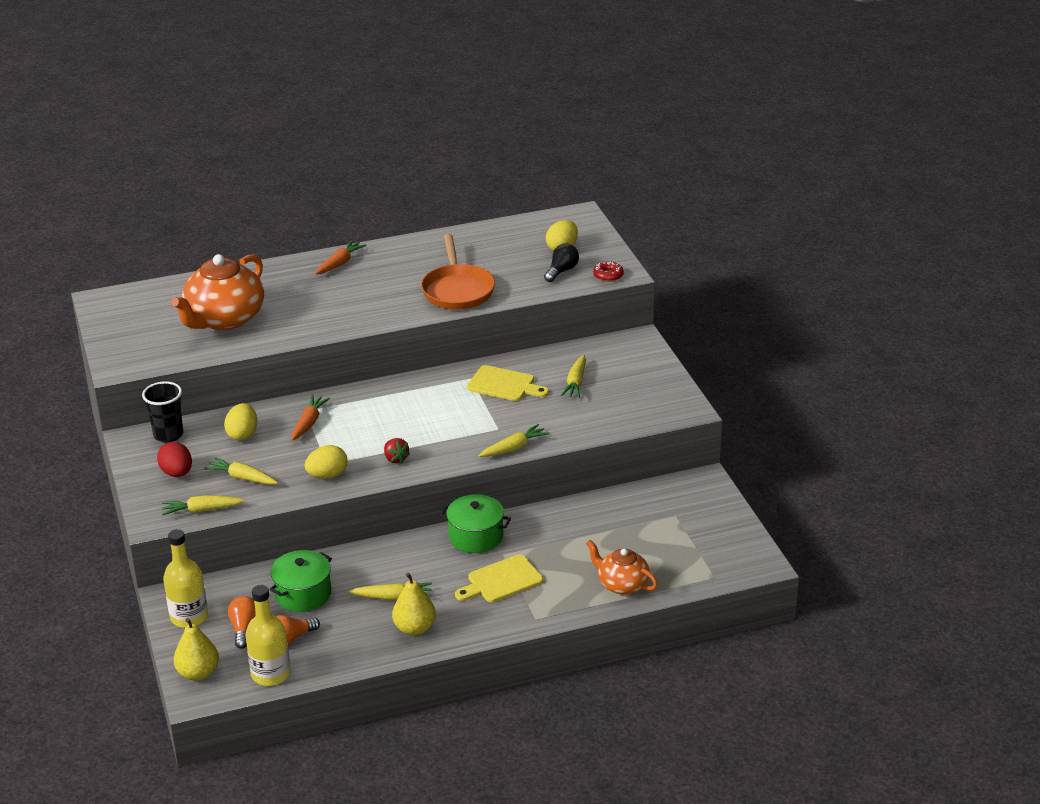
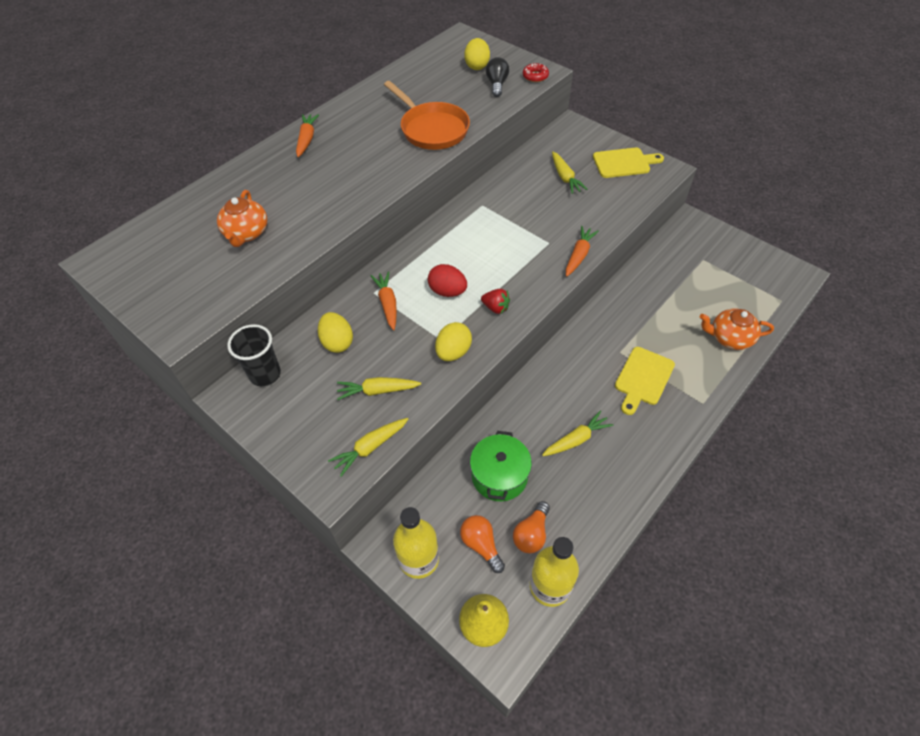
camera: 30 degrees left, 20 degrees up
(177, 473) = (309, 415): red egg -> red egg (447, 291)
(224, 319) = (246, 233): orange teapot -> orange teapot, size x0.57
(414, 628) = (623, 463): yellow pear -> none
(476, 536) = (584, 345): green pot -> none
(504, 385) = (514, 200): yellow cutting board -> yellow cutting board (624, 163)
(514, 448) = (579, 255): yellow carrot -> orange carrot

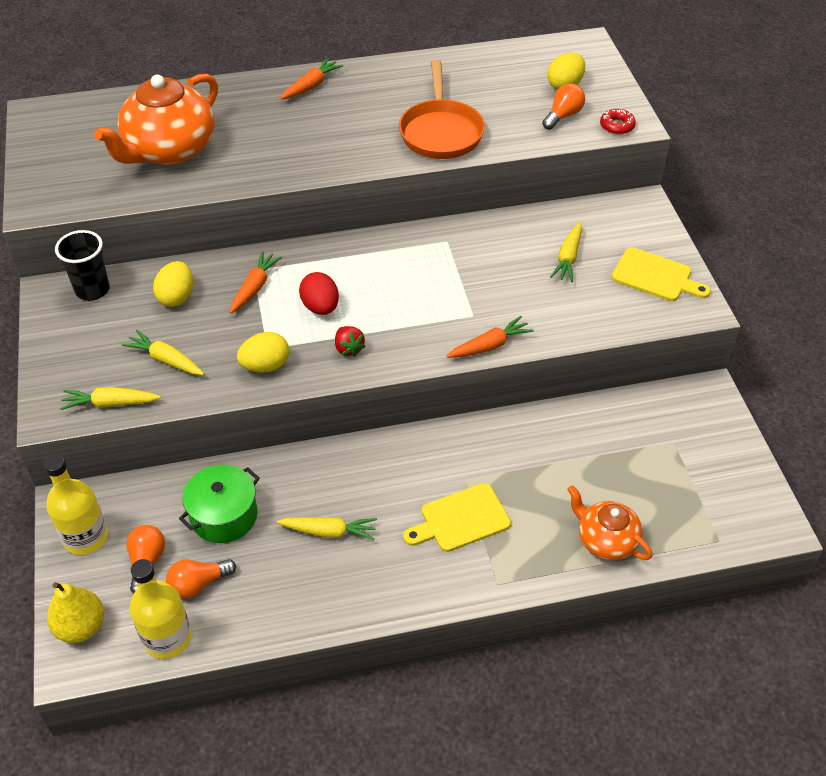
camera: 35 degrees right, 5 degrees down
(246, 233) = (169, 150): orange teapot -> orange teapot, size x1.75
(497, 84) = (563, 116): black light bulb -> orange light bulb

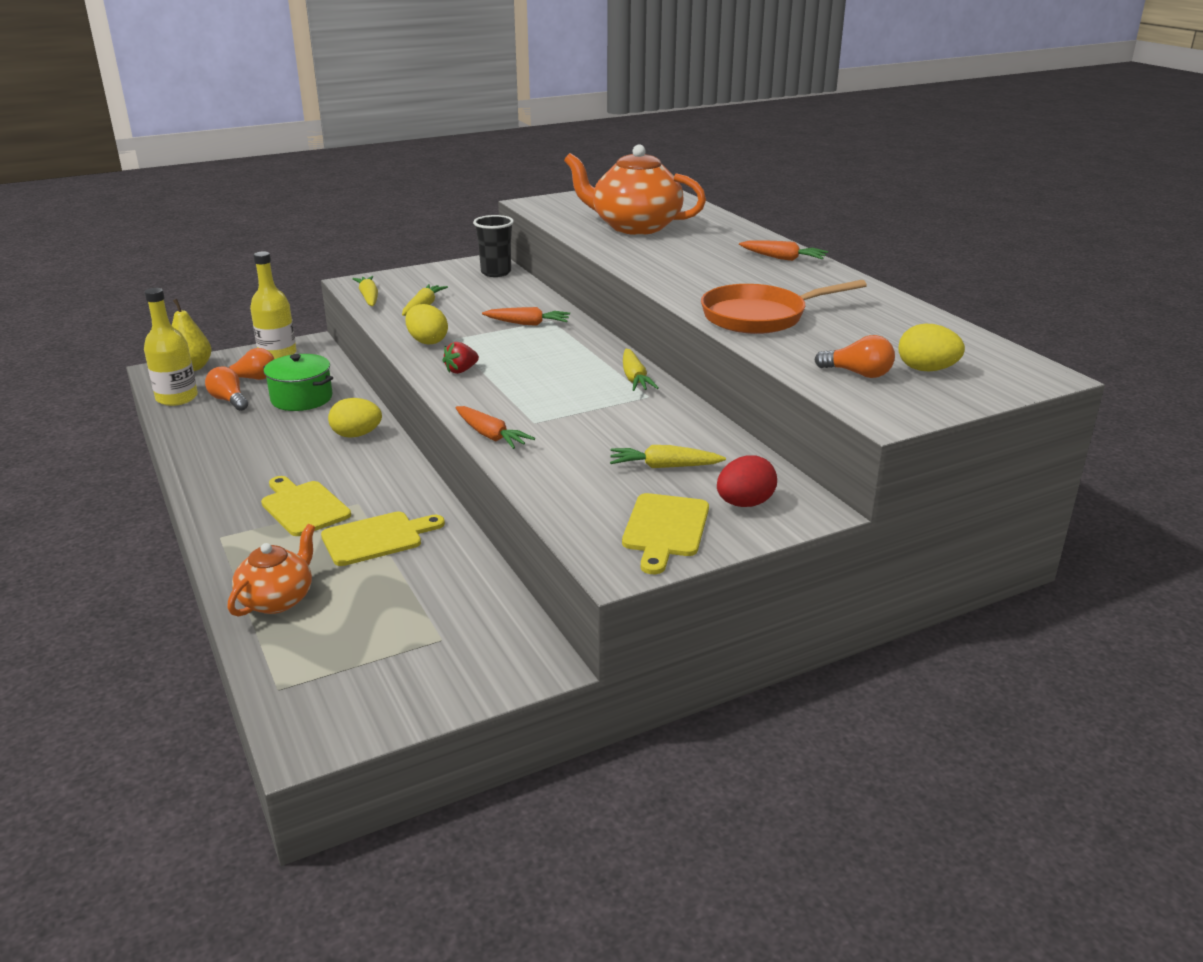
camera: 75 degrees right, 20 degrees down
(177, 297) = (501, 299): yellow egg -> yellow egg (356, 435)
(320, 307) = (513, 352): red egg -> red egg (744, 504)
(329, 531) = (285, 444): yellow carrot -> yellow carrot (634, 378)
(527, 469) = (377, 538): none -> yellow cutting board
(617, 126) = (871, 407): red donut -> none

